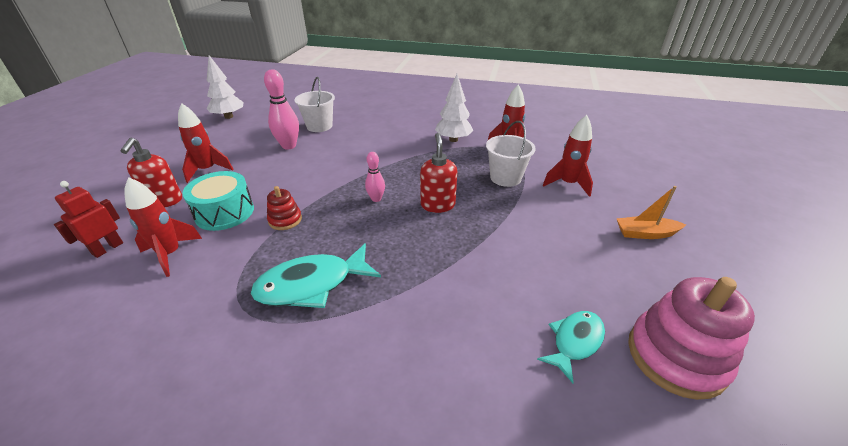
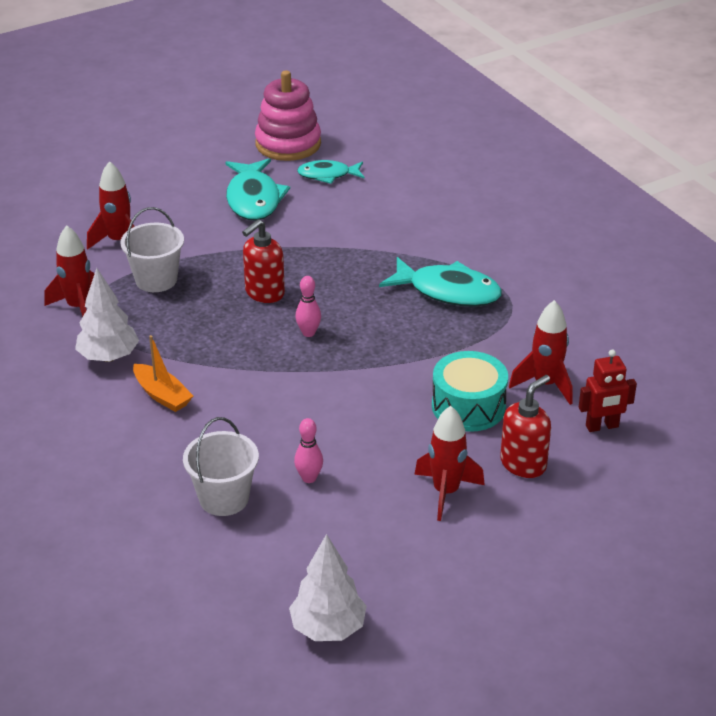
camera: 135 degrees left, 0 degrees up
(285, 220) = (417, 361): red stacking toy -> none
(289, 146) = (309, 478): pink bowling pin -> pink bowling pin, size x0.58
(571, 266) = (253, 199): none -> turquoise fish
(645, 233) = (158, 182): orange boat -> orange boat (162, 395)

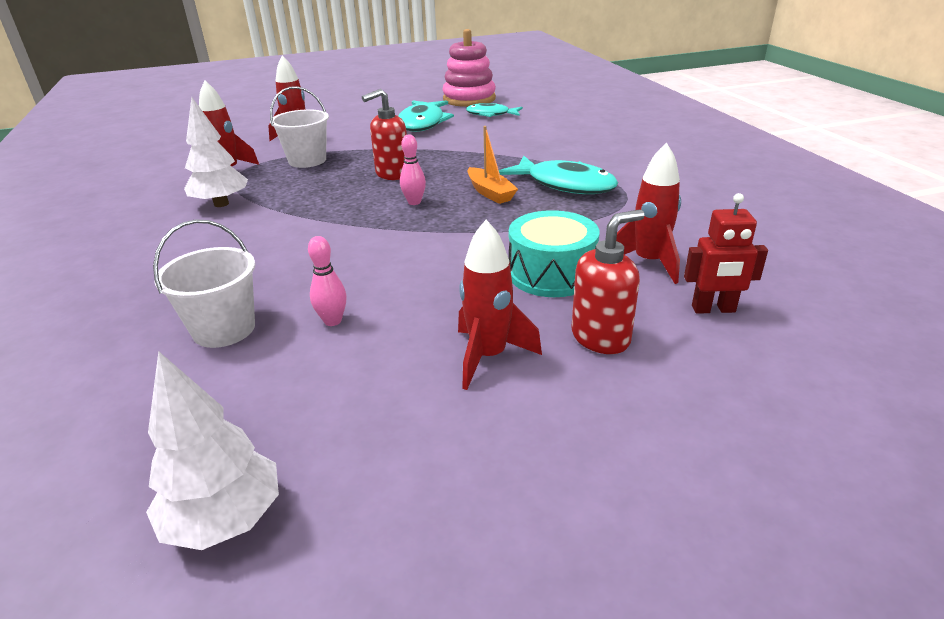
camera: 15 degrees right, 5 degrees down
(162, 395) = (242, 234): orange boat -> orange boat (490, 193)

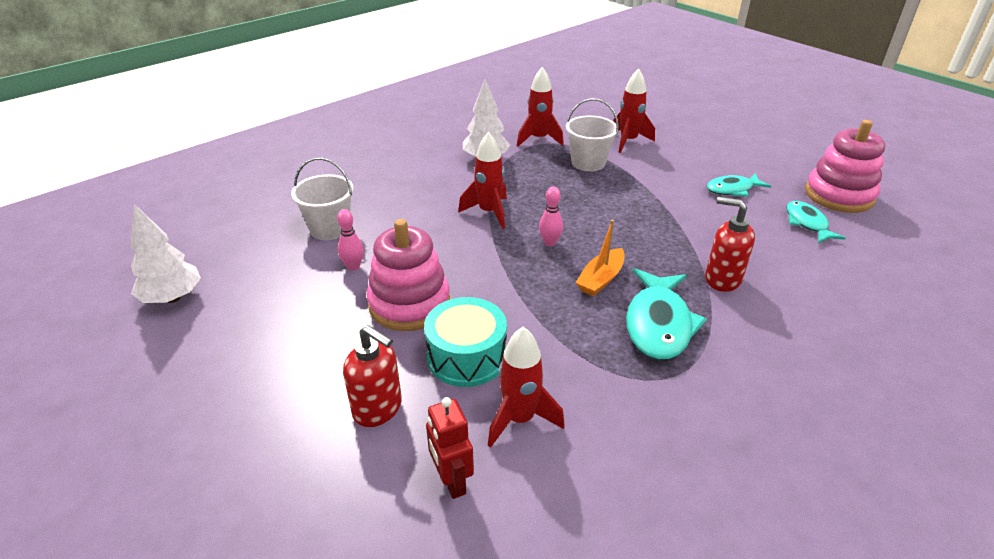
camera: 65 degrees right, 5 degrees up
(392, 174) = (596, 213): red soap dispenser -> red soap dispenser (722, 279)
(422, 123) = (732, 189): turquoise fish -> turquoise fish, size x0.62
(442, 292) = (409, 304): none -> pink stacking toy
(488, 357) = (333, 352): red rocket -> red rocket (489, 212)

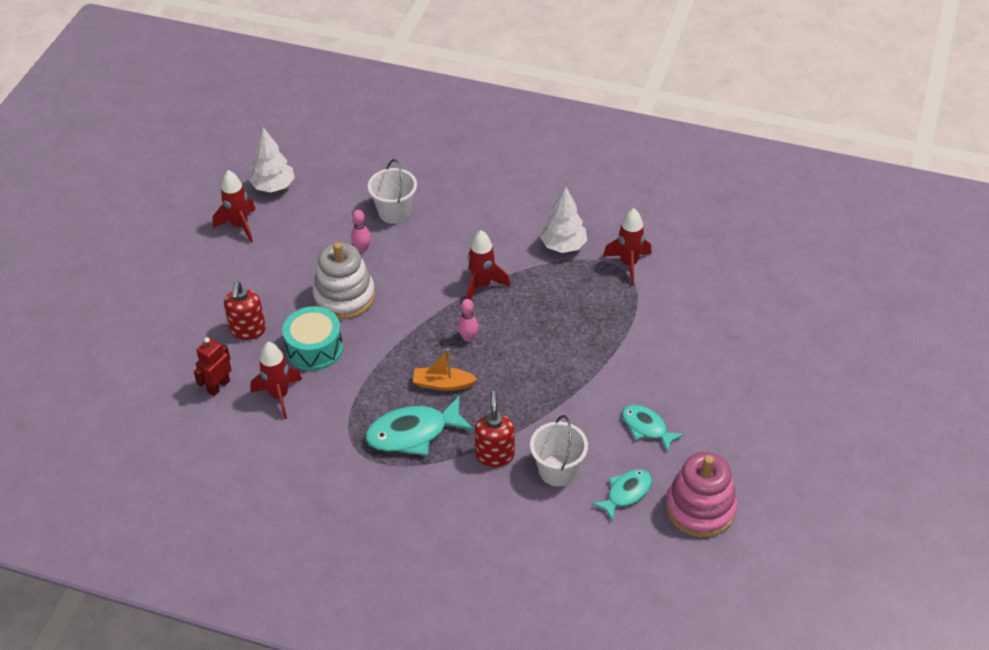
camera: 60 degrees right, 10 degrees up
(409, 304) = (344, 297): pink stacking toy -> white stacking toy
(588, 163) = (613, 314): white bucket -> white bucket (558, 470)
(628, 141) = (680, 326): red rocket -> red rocket (240, 226)

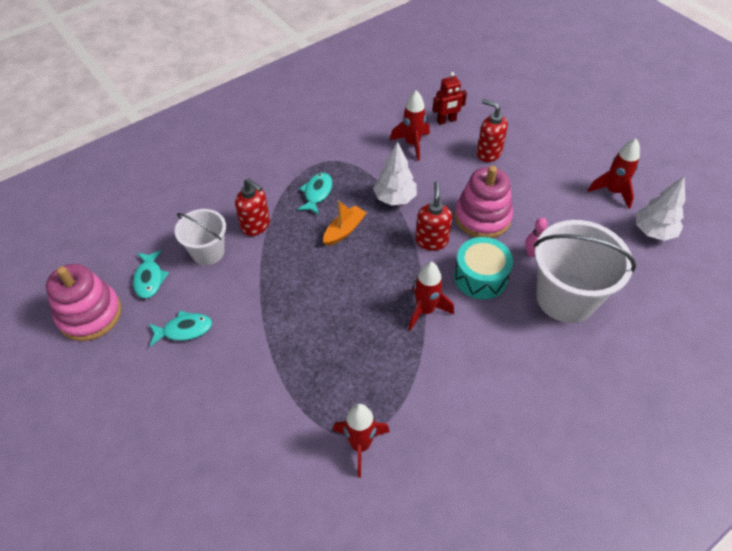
camera: 125 degrees right, 5 degrees up
(218, 386) = (446, 121): red robot -> red robot turned 90 degrees clockwise
(314, 348) = (441, 178): turquoise drum -> turquoise drum (480, 277)
(344, 297) = (482, 217): white stacking toy -> pink stacking toy
(394, 212) = (565, 297): white bucket -> white bucket, size x1.72
(402, 317) = (431, 240): none -> red soap dispenser
(413, 433) = (317, 193): turquoise fish -> turquoise fish, size x0.62
(468, 338) = (375, 269): pink bowling pin -> none
(563, 246) = (427, 404): white tree -> white tree (395, 198)

